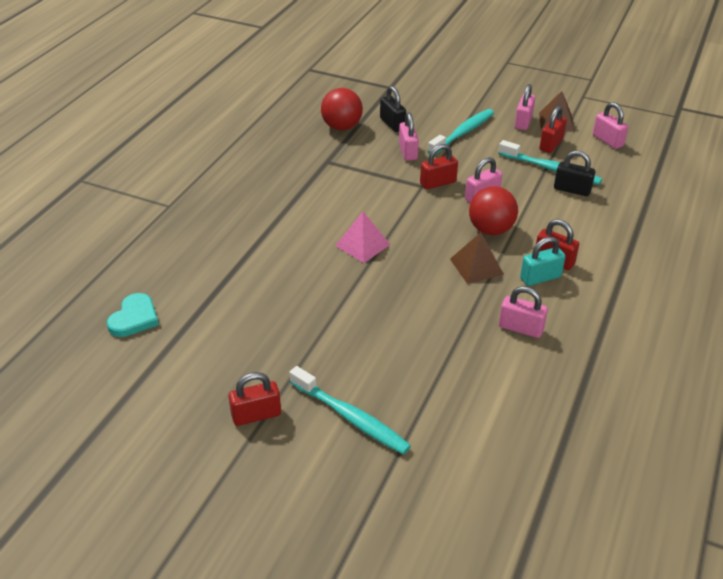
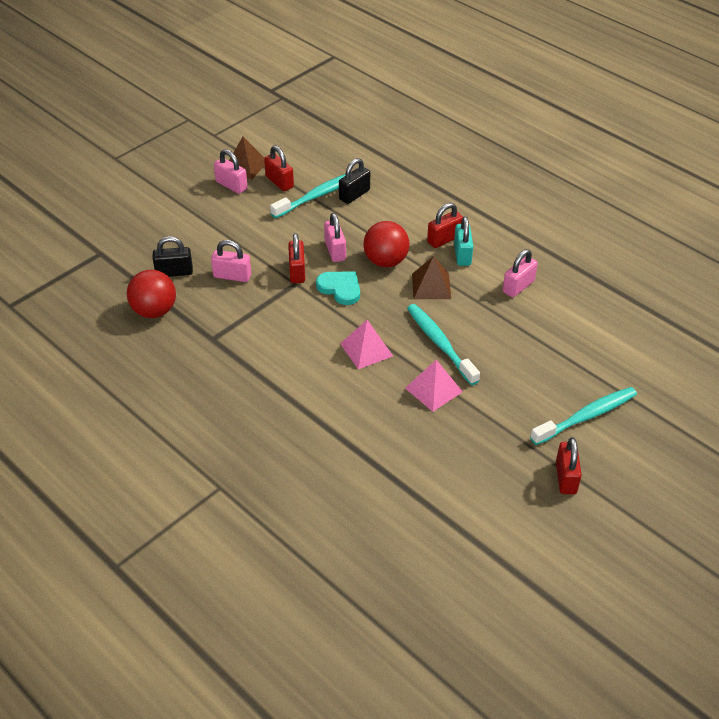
camera: 70 degrees left, 5 degrees up
(134, 318) = (402, 547): turquoise heart -> turquoise heart (340, 288)
(333, 297) = (433, 389): none -> pink pyramid
(462, 133) = (224, 229): turquoise toothbrush -> turquoise toothbrush (440, 344)
(607, 141) = (294, 148): pink padlock -> none

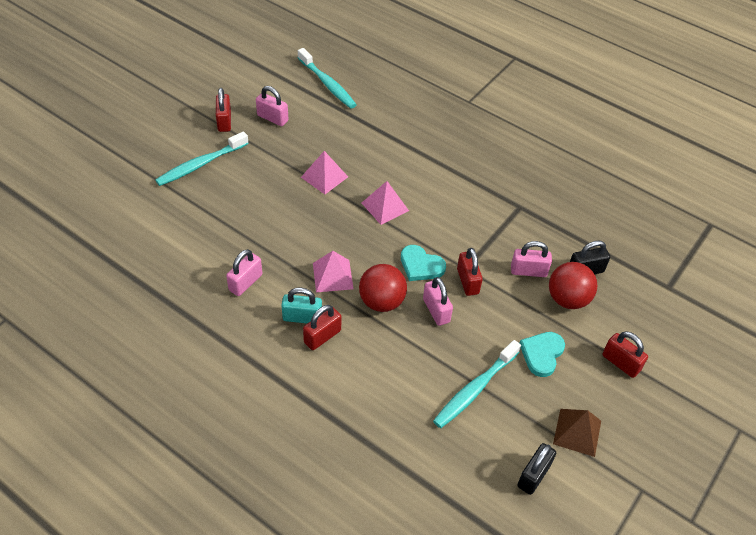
camera: 170 degrees right, 5 degrees up
(154, 311) = (582, 228): red ball -> red ball (567, 299)
(231, 185) = (580, 396): pink padlock -> pink padlock (272, 118)
(250, 213) = (542, 354): none -> turquoise heart
(279, 182) = (526, 407): red padlock -> red padlock (621, 363)
(354, 195) = (432, 395): black padlock -> black padlock (533, 475)
(431, 286) = (332, 276): brown pyramid -> pink pyramid
(440, 344) = (321, 216): turquoise toothbrush -> turquoise toothbrush (327, 84)
(462, 254) = (302, 317): turquoise padlock -> turquoise padlock turned 75 degrees counterclockwise

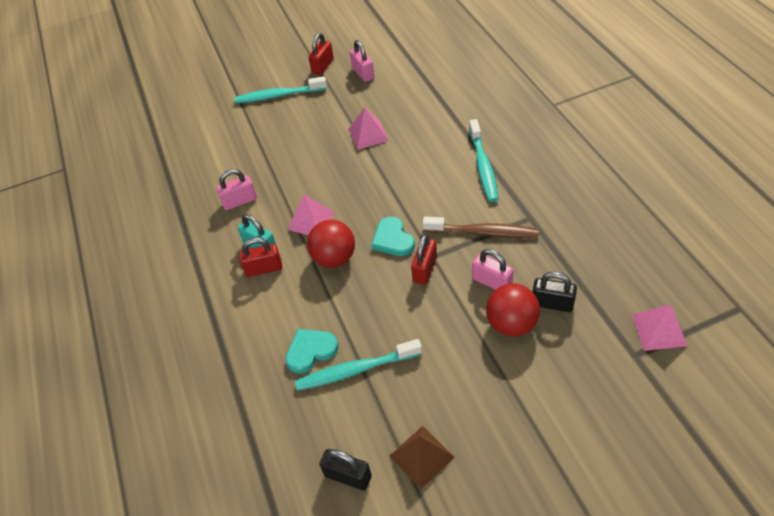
camera: 40 degrees right, 0 degrees up
(327, 84) = (431, 56): turquoise toothbrush -> turquoise toothbrush (483, 166)
(385, 206) = (401, 176): pink pyramid -> pink pyramid (659, 330)
(436, 310) = (375, 284): pink padlock -> none
(491, 232) = (483, 232): none -> brown toothbrush
(533, 475) = (348, 476): black padlock -> black padlock turned 45 degrees clockwise
(542, 354) = (444, 365): turquoise heart -> turquoise heart (310, 351)
(621, 363) = (520, 410): red padlock -> none

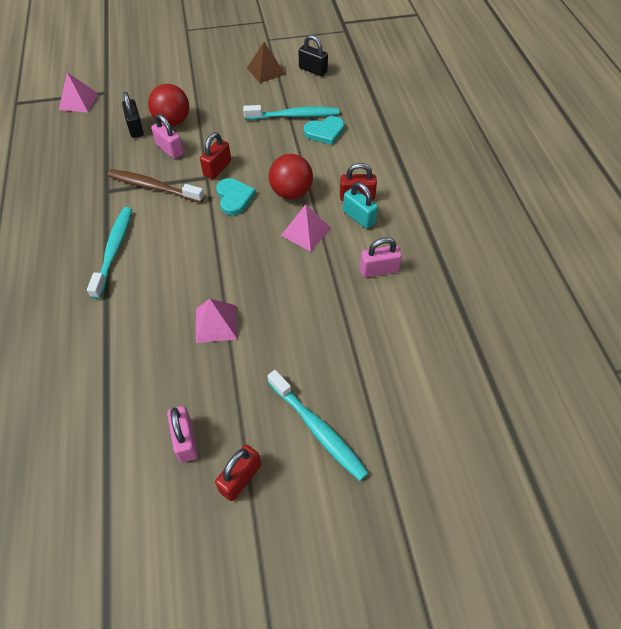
camera: 175 degrees left, 5 degrees up
(279, 95) = (317, 429): turquoise toothbrush -> turquoise toothbrush turned 45 degrees clockwise
(552, 303) = (136, 128): black padlock -> black padlock turned 45 degrees clockwise

